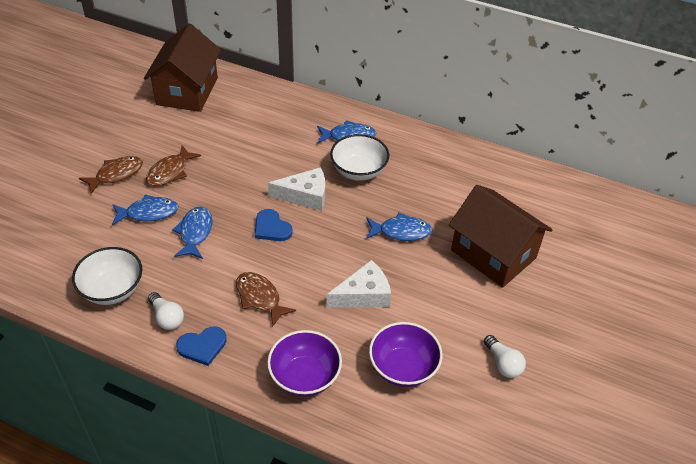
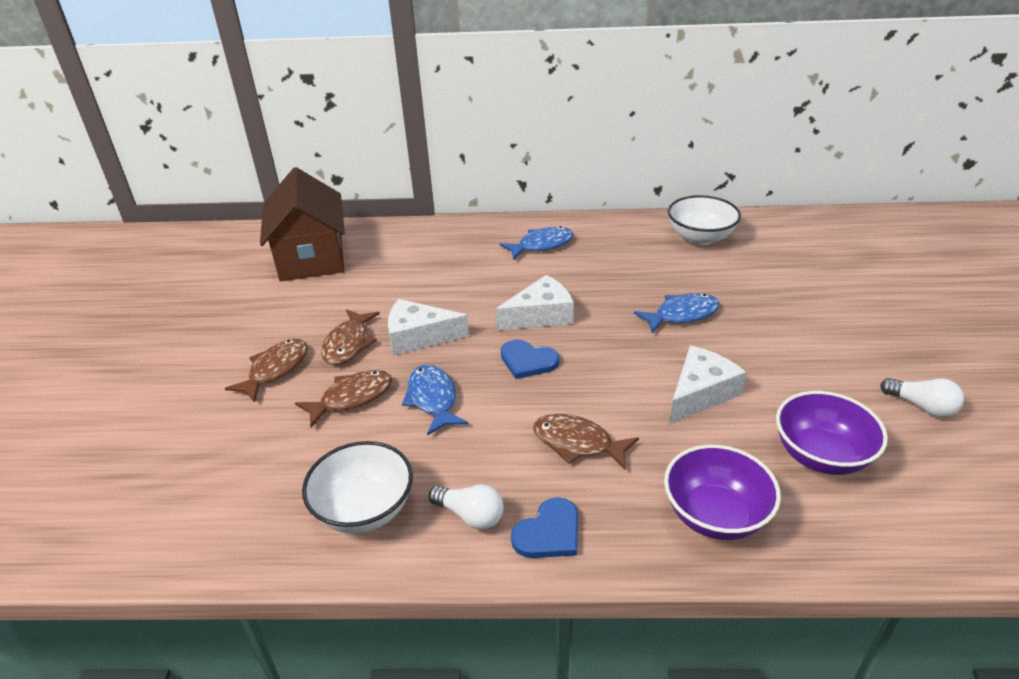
camera: 20 degrees left, 10 degrees down
(148, 213) = (352, 398): blue fish -> brown fish
(216, 183) = (419, 337): none -> white cheese
(358, 171) = (581, 273): white bowl -> white bowl (700, 237)
(493, 254) = (799, 303): brown house -> none

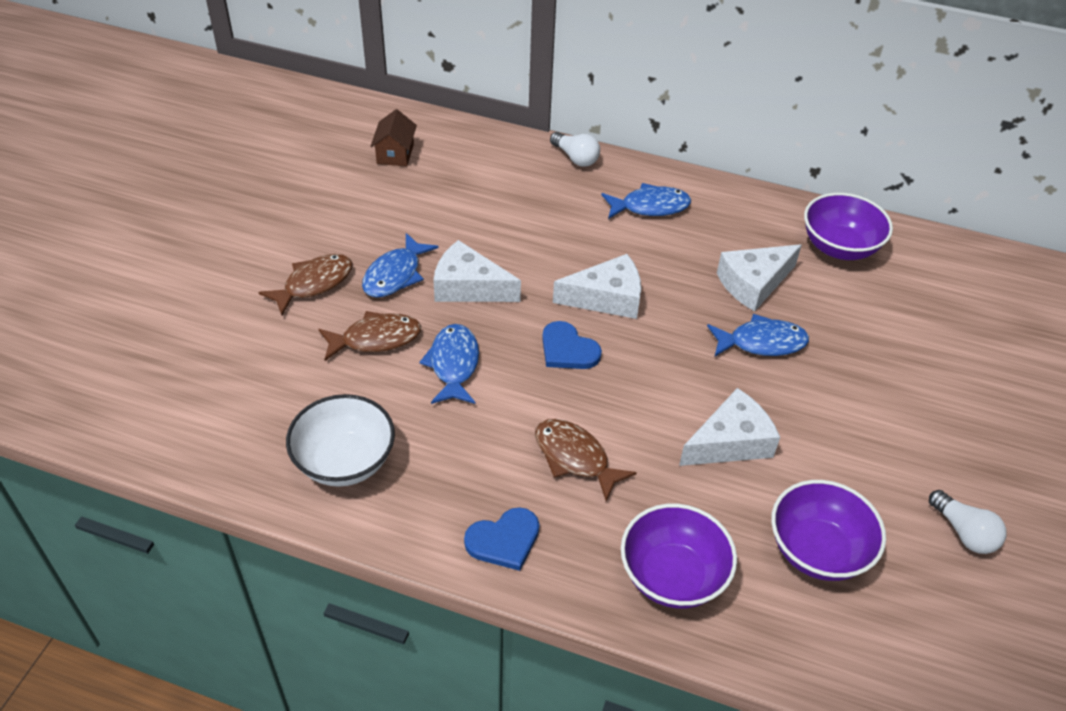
camera: 15 degrees right, 10 degrees up
(311, 257) = (395, 154): brown house -> brown house, size x0.44
(349, 344) = (395, 275): brown fish -> blue fish
(470, 515) = (439, 499): white light bulb -> white light bulb (575, 158)
(651, 277) = (753, 284): none -> white cheese
(700, 237) = (839, 247): white bowl -> purple bowl

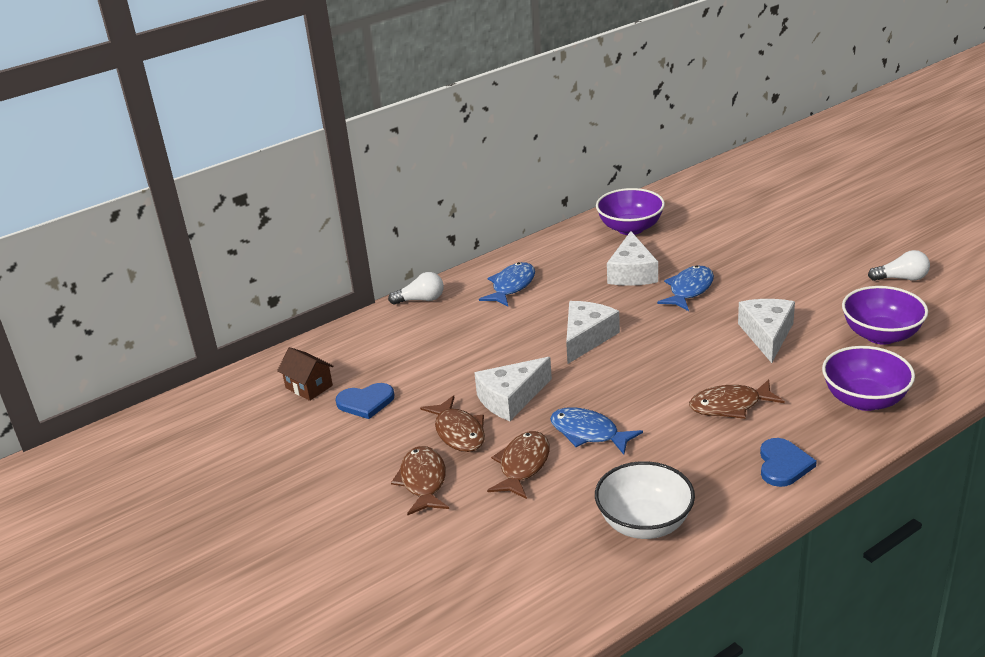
camera: 50 degrees left, 15 degrees down
(395, 275) = (458, 432): blue fish -> brown fish
(568, 349) = (622, 373): blue heart -> blue heart (366, 402)

